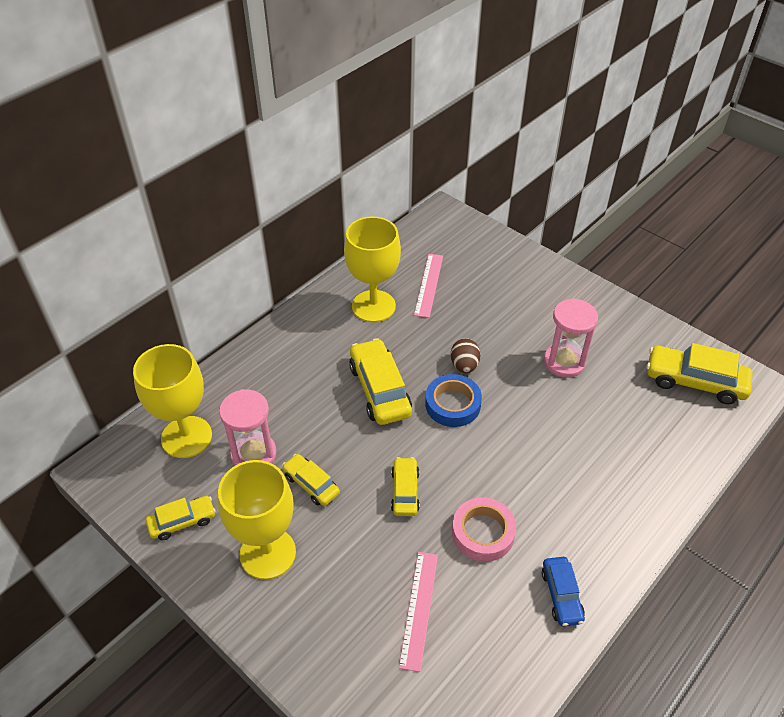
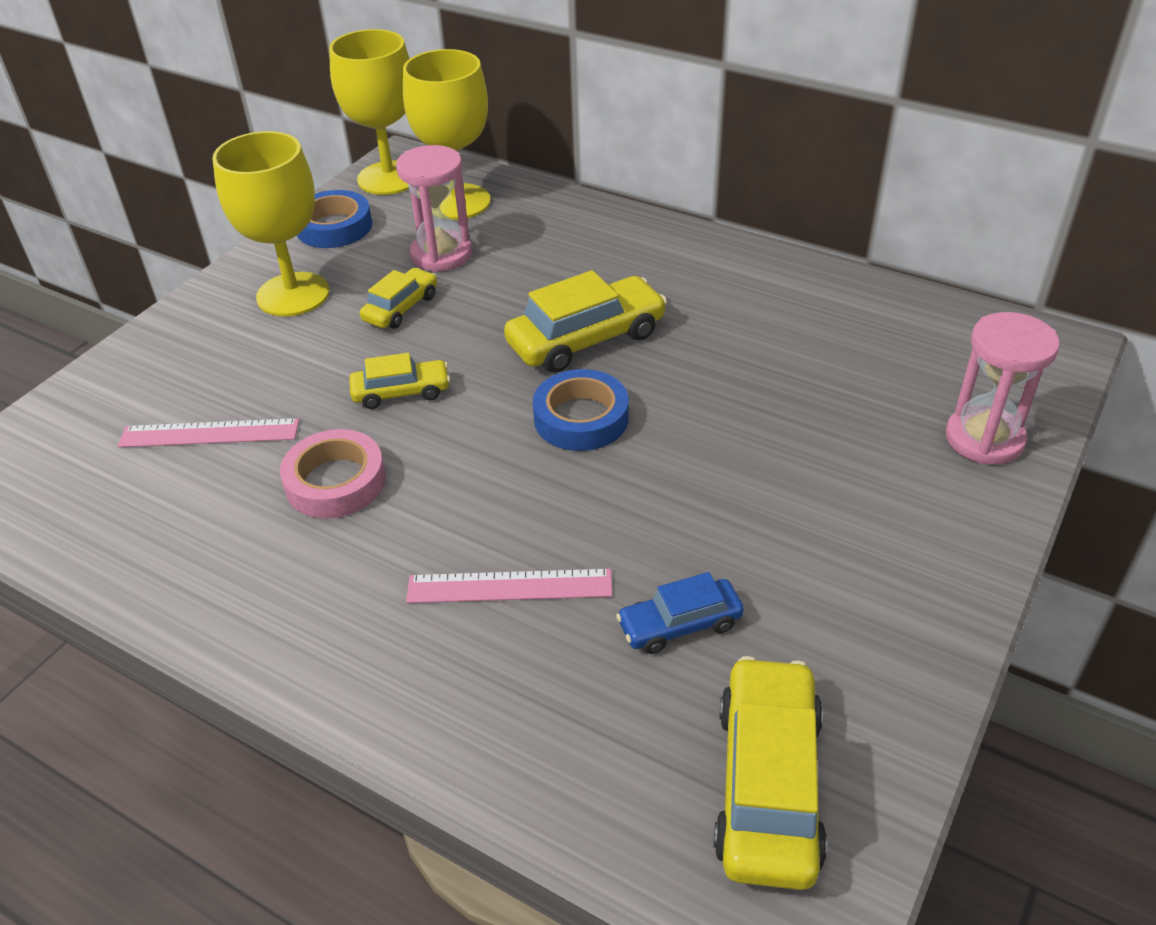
camera: 80 degrees right, 5 degrees down
(182, 522) = (334, 227): yellow car -> blue tape
(373, 306) = (762, 304): yellow goblet -> yellow goblet (389, 178)
(429, 285) = (847, 355): pink ruler -> pink ruler (509, 586)
(464, 365) = (672, 420): brown egg -> none
(561, 595) = (225, 584): blue car -> blue car (680, 624)
(564, 362) = (734, 551): pink hourglass -> pink hourglass (984, 439)

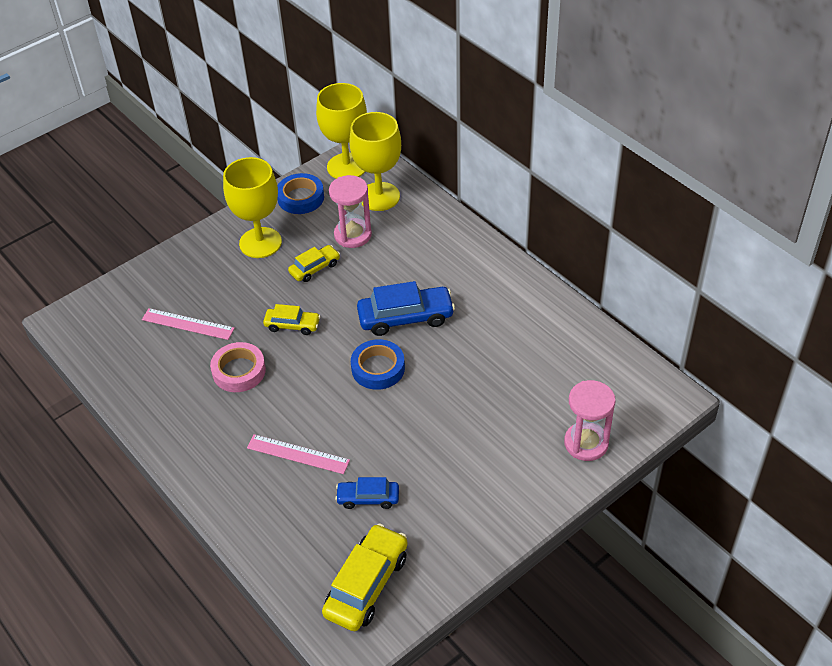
camera: 20 degrees right, 5 degrees up
(586, 339) = (405, 317): yellow car -> blue car

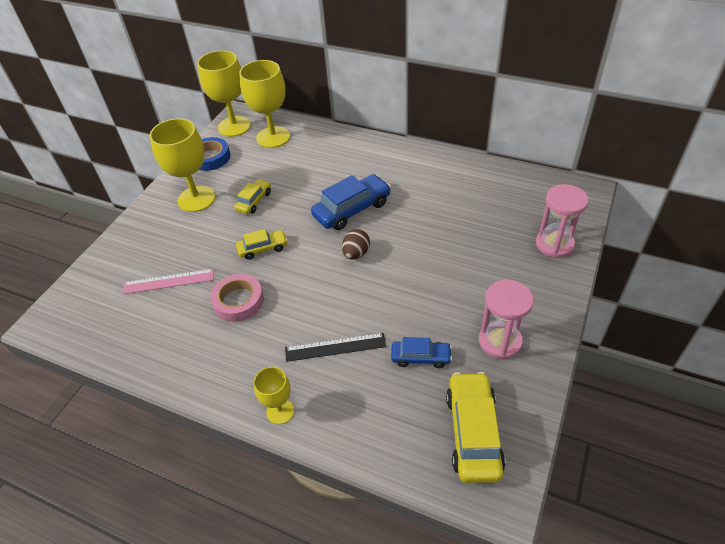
camera: 25 degrees left, 0 degrees up
(215, 490) = (280, 411): none -> yellow goblet
(298, 454) = (335, 347): pink ruler -> black ruler
(353, 235) = (270, 168): pink hourglass -> pink hourglass (500, 341)
(368, 498) = (420, 357): blue car -> blue car turned 150 degrees counterclockwise
(378, 368) = (356, 253): blue tape -> brown egg

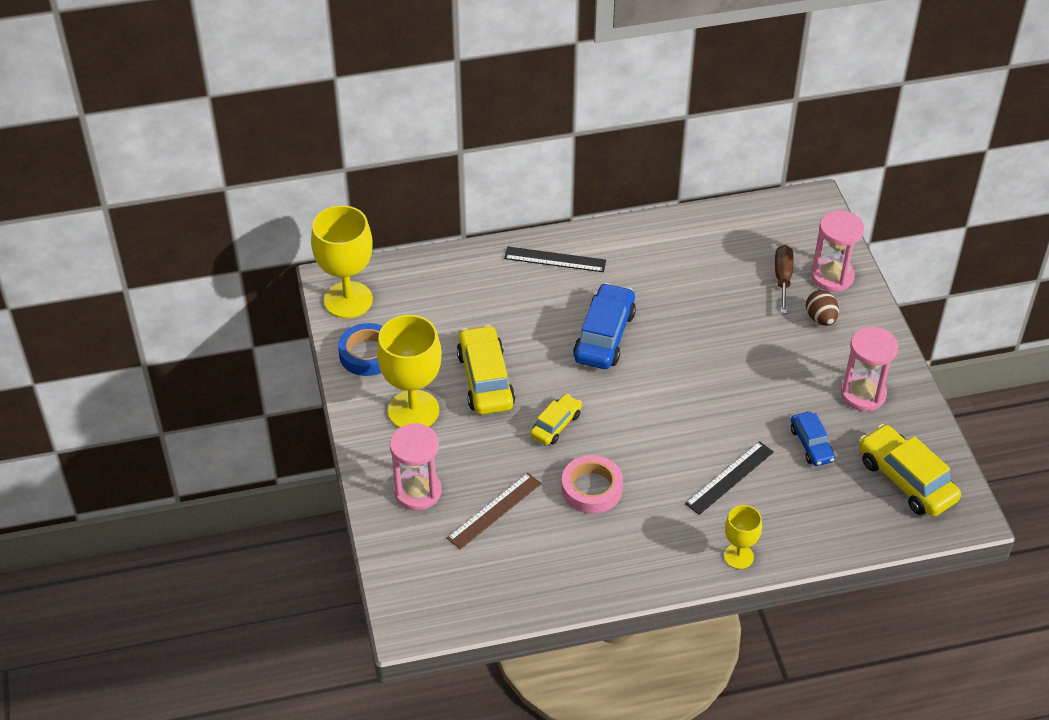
camera: 40 degrees left, 0 degrees up
(143, 246) = (417, 491): none -> pink hourglass
(168, 281) = (494, 511): pink ruler -> brown ruler
(254, 201) = (485, 379): yellow car -> yellow car, size x1.71
(273, 137) = (416, 292): yellow goblet -> none
(356, 253) = (657, 380): brown egg -> brown egg (820, 318)
(370, 153) = (555, 259): none -> black ruler
(420, 357) = (811, 444): blue car -> blue car turned 105 degrees clockwise
(513, 229) = (783, 278): none -> brown screwdriver

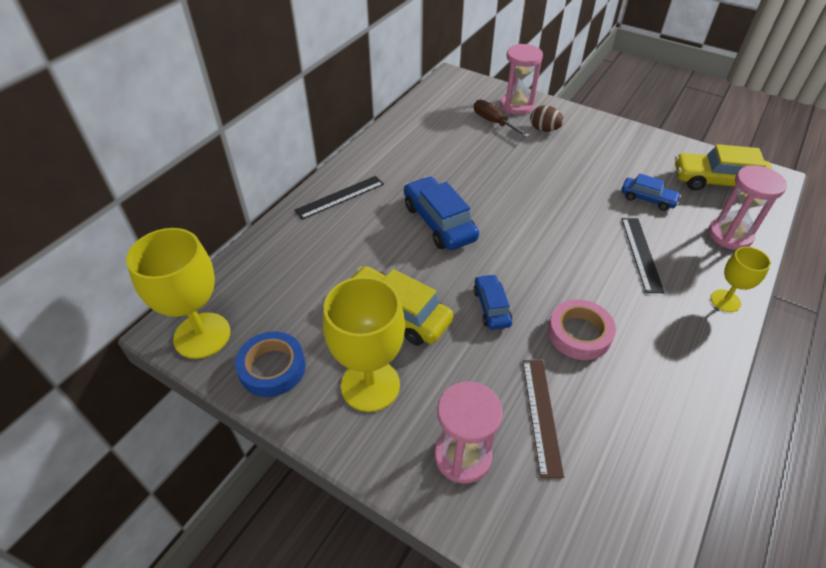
camera: 45 degrees left, 0 degrees up
(556, 425) = (491, 307): yellow car -> blue car
(863, 394) = (626, 153): pink hourglass -> pink hourglass (729, 235)

